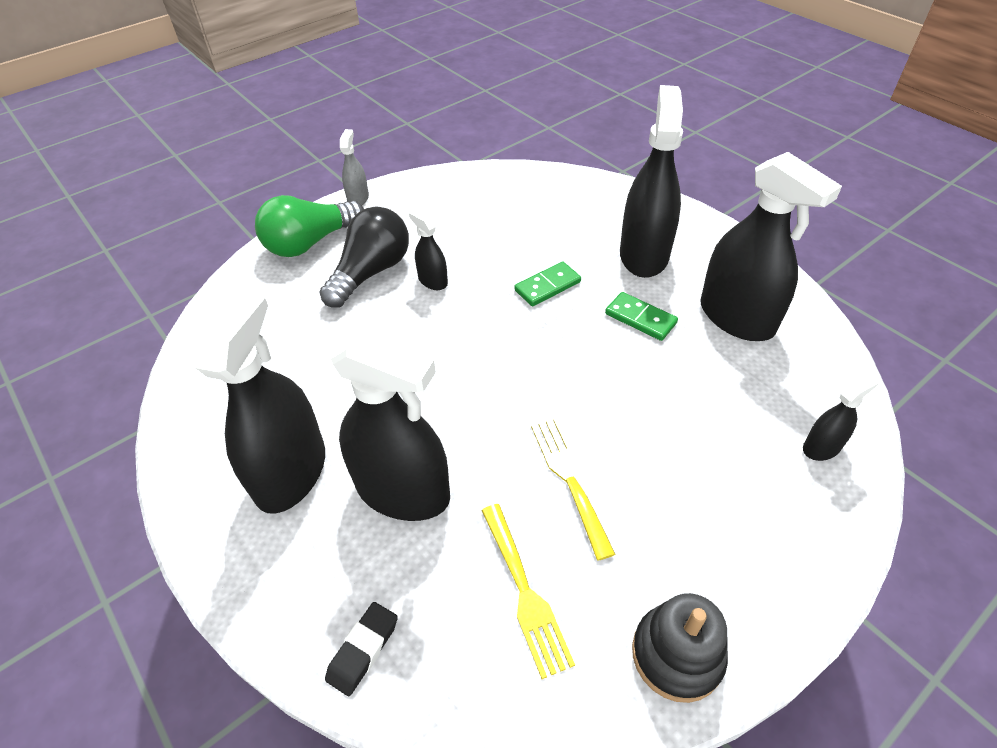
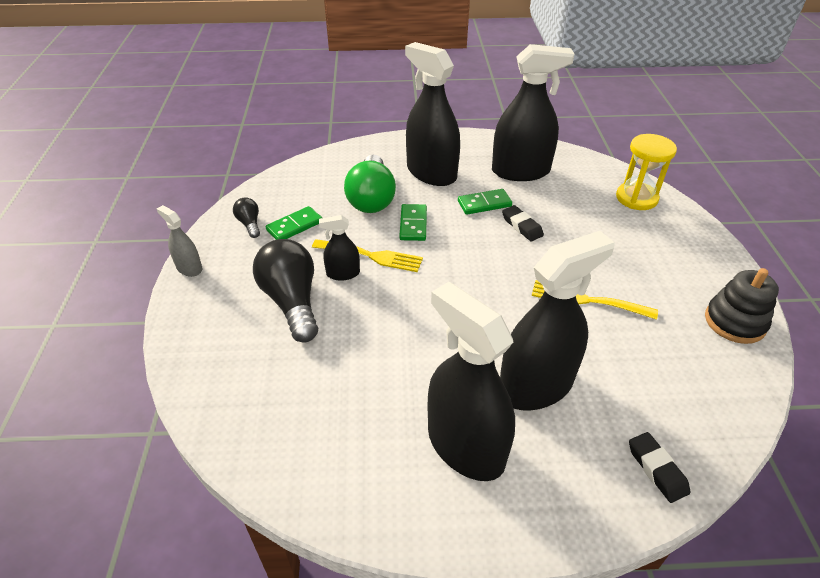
camera: 55 degrees left, 5 degrees down
(310, 243) = (207, 321): green light bulb -> green light bulb (371, 198)
(439, 194) = (249, 224): none -> black light bulb
(463, 219) = (295, 226): none -> green domino
(525, 592) = (659, 363): yellow fork -> yellow fork (372, 256)
(637, 366) = (522, 226): none -> black eraser
(821, 447) = (636, 198): black spray bottle -> yellow hourglass

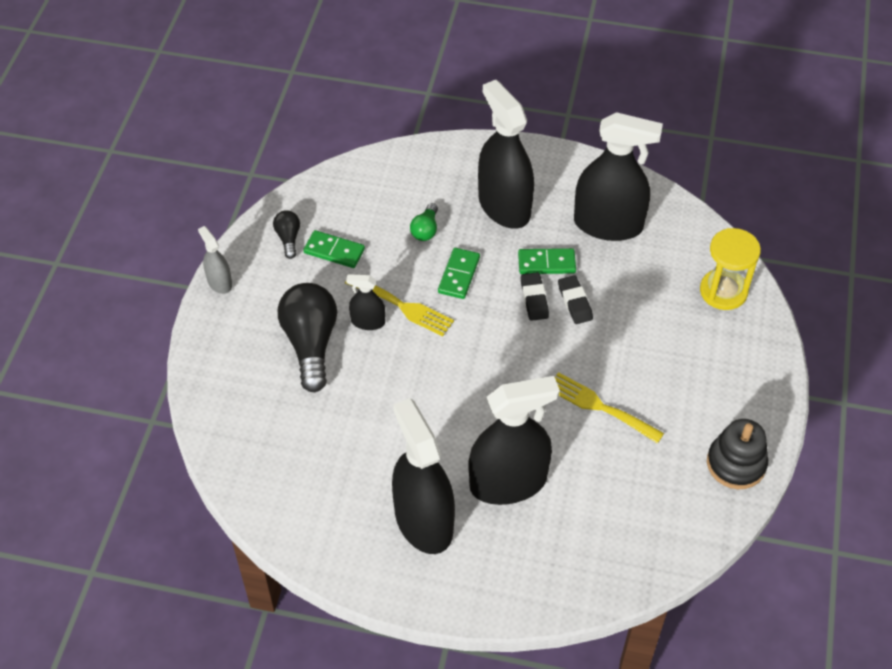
camera: 15 degrees right, 10 degrees up
(295, 226) = (334, 251): green domino -> green domino turned 45 degrees clockwise
(371, 198) = (425, 230): green light bulb -> green light bulb, size x0.48
(657, 469) = (577, 579): black eraser -> black eraser (534, 299)

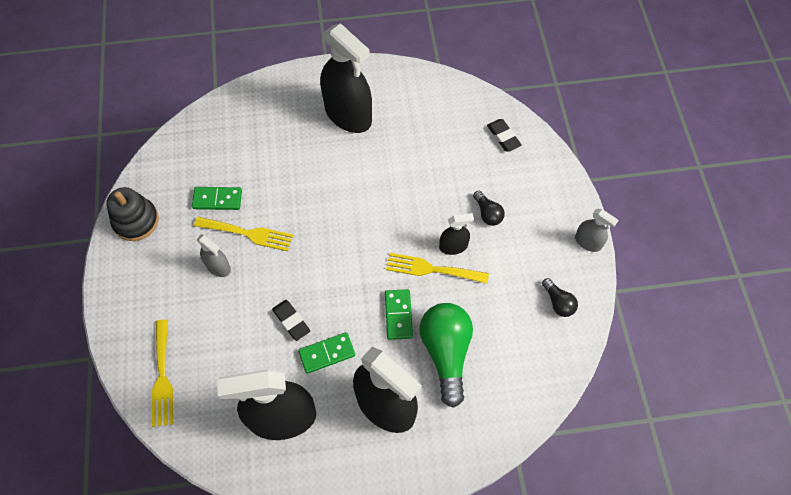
camera: 160 degrees right, 10 degrees up
(311, 344) = (487, 213): black light bulb -> black light bulb, size x0.48
(334, 251) = (513, 303): green domino -> green domino (217, 199)
(425, 230) = (446, 353): green light bulb -> green light bulb, size x2.08
(508, 482) = (300, 156): black spray bottle -> none
(534, 299) = (326, 313): black eraser -> black eraser (503, 137)
(643, 380) = (218, 267): none -> grey spray bottle
(723, 291) = (162, 377): yellow hourglass -> yellow fork

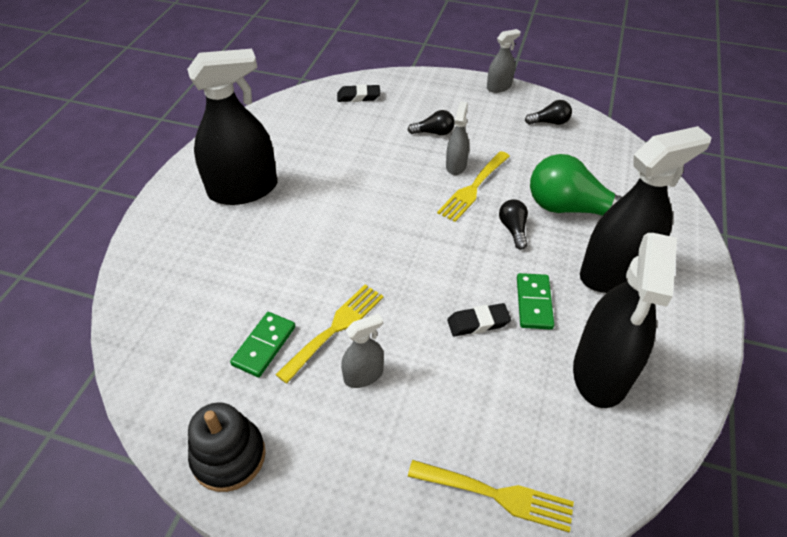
camera: 65 degrees left, 15 degrees down
(398, 315) = (513, 229): green domino -> black light bulb
(453, 246) = (456, 166): black spray bottle -> grey spray bottle

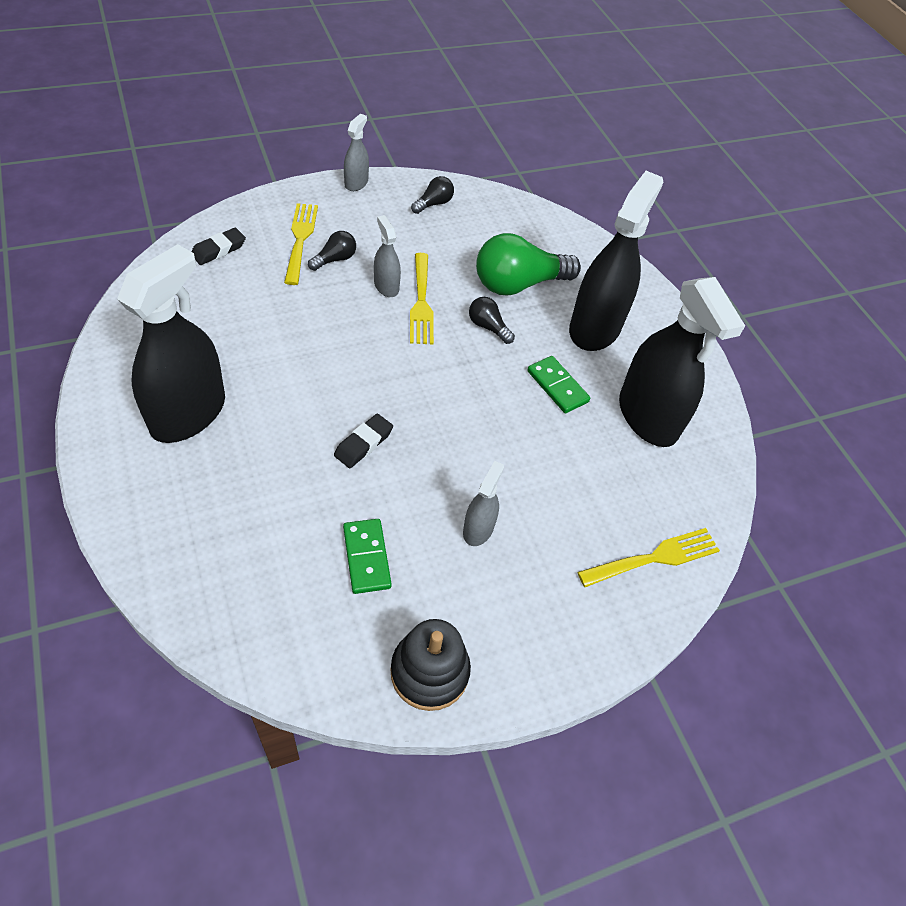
camera: 45 degrees left, 5 degrees up
(335, 328) = (416, 503): yellow fork -> yellow fork (300, 239)
(478, 323) = (529, 428): black eraser -> black eraser (363, 444)

